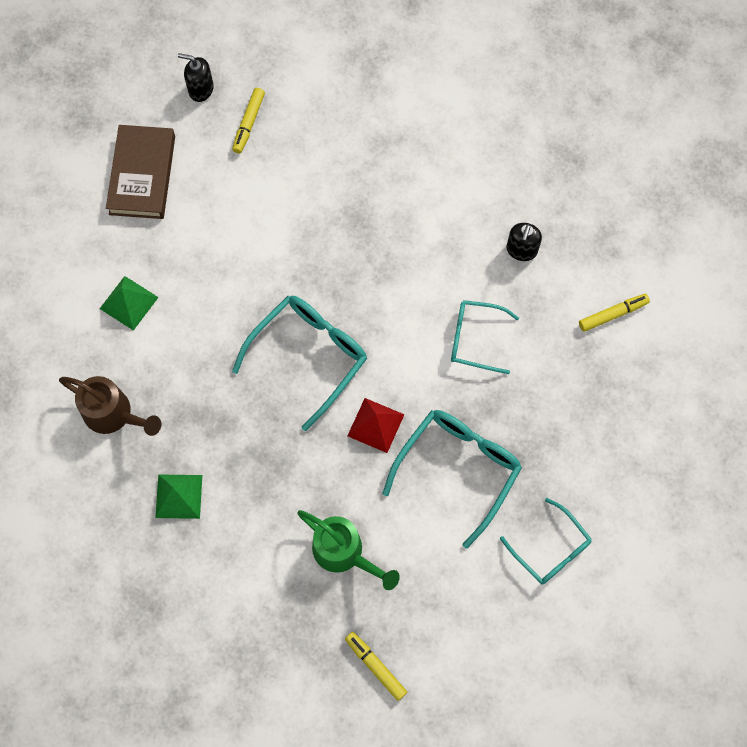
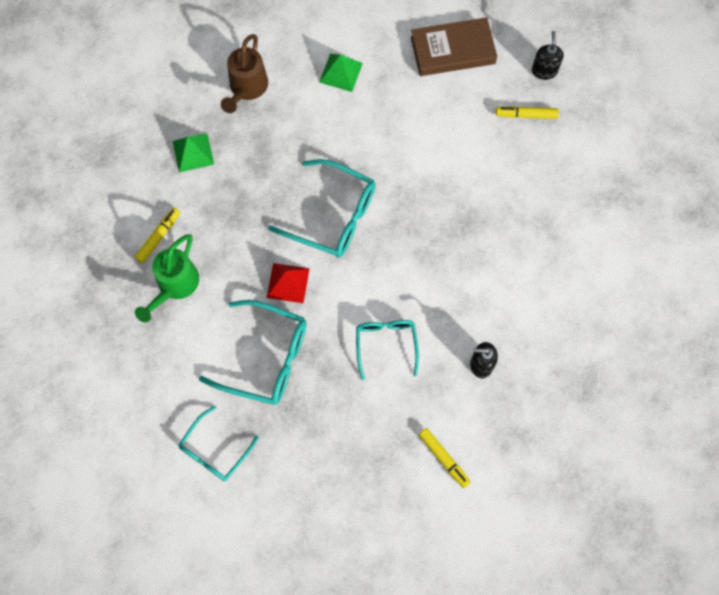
camera: 75 degrees right, 0 degrees up
(375, 666) = (88, 333): yellow marker -> yellow marker (158, 237)

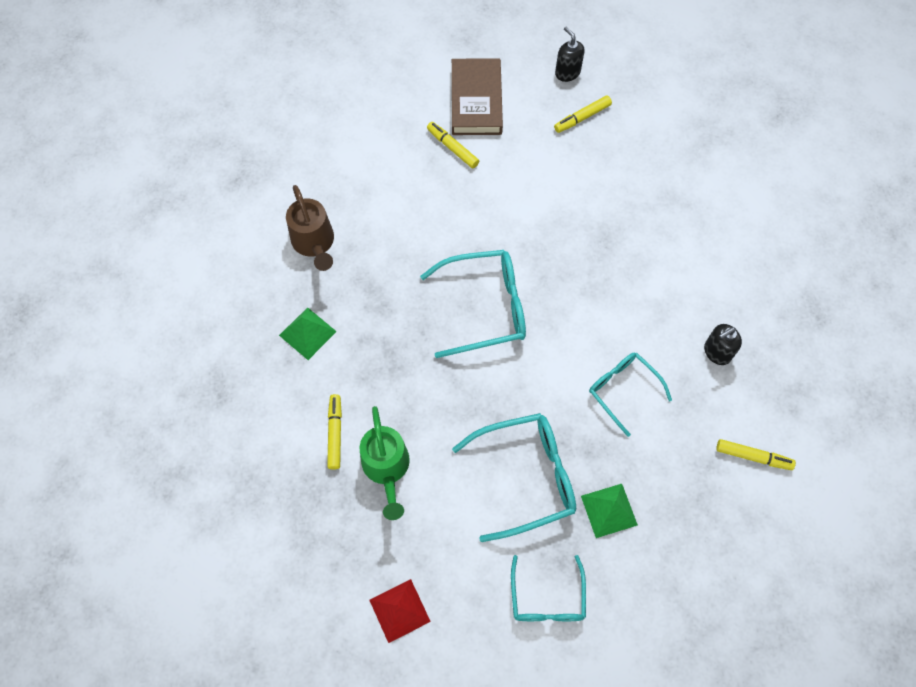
camera: 35 degrees left, 5 degrees down
(288, 283) = (491, 394): red pyramid -> red pyramid (399, 610)
(341, 72) = (391, 177): green pyramid -> green pyramid (609, 510)
(404, 77) = (452, 148): none -> yellow marker
(452, 50) = (476, 101): brown book -> brown book turned 45 degrees counterclockwise

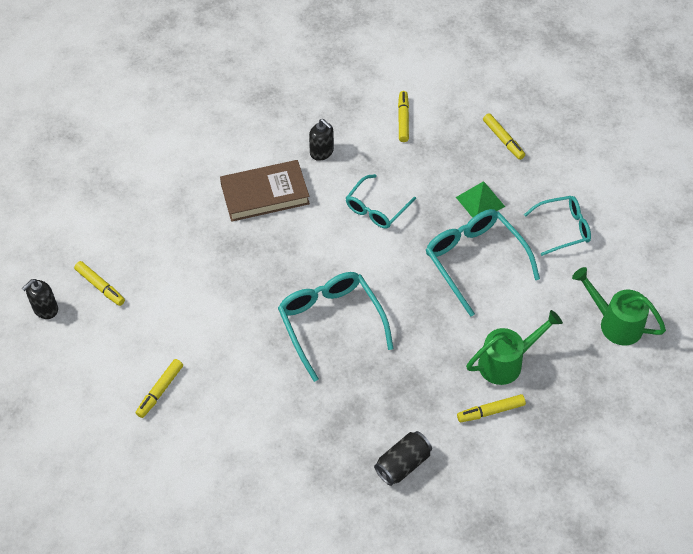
camera: 105 degrees left, 10 degrees down
(307, 333) = (402, 464): green pyramid -> black can
(314, 243) = (304, 488): brown watering can -> none
(399, 610) = (615, 323): red pyramid -> green watering can
(476, 101) = (96, 383): brown book -> brown book (265, 194)
(701, 571) = (503, 140): none -> yellow marker

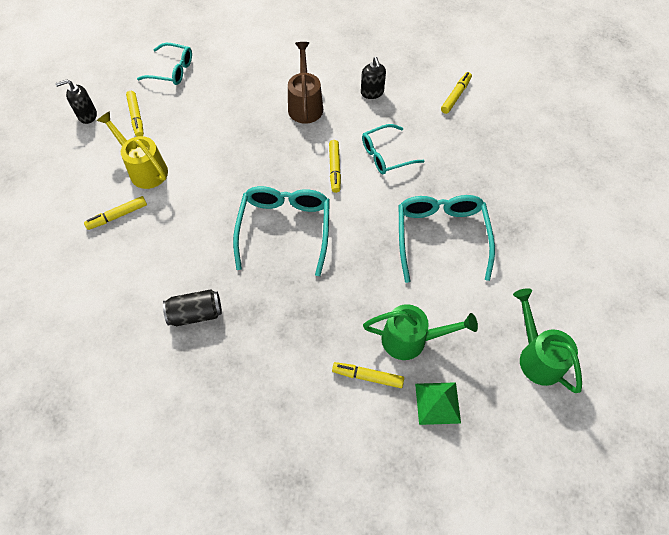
camera: 30 degrees right, 5 degrees up
(151, 333) = (144, 169): none -> yellow watering can
(265, 194) = (305, 105): brown book -> brown watering can
(402, 464) = (259, 381): black can -> black can (195, 313)
(480, 201) = (478, 189): green pyramid -> green pyramid (437, 403)
(503, 140) = (532, 148): yellow marker -> yellow marker (335, 169)
(563, 228) = (539, 247): turquoise glasses -> turquoise glasses (171, 70)

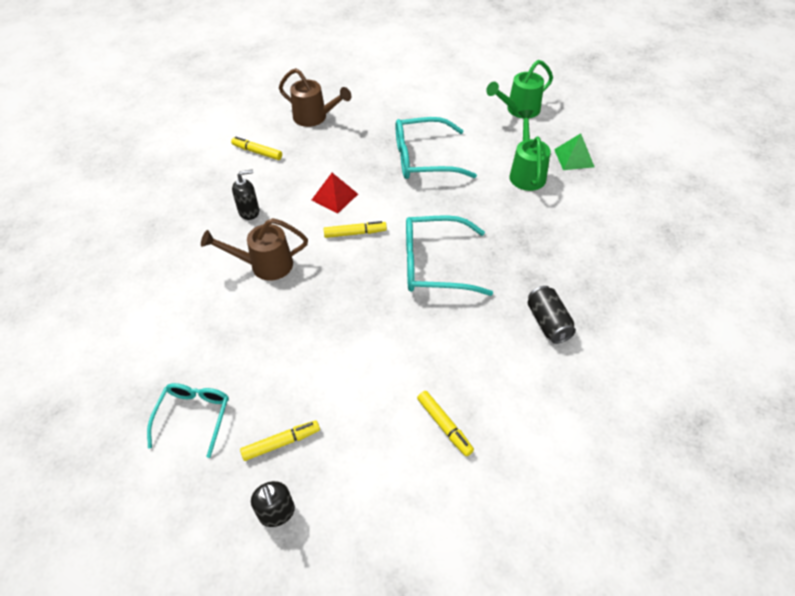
camera: 95 degrees left, 10 degrees down
(144, 169) = (370, 412): yellow watering can -> none
(367, 376) = (567, 196): yellow marker -> none
(386, 155) = (335, 197): turquoise glasses -> red pyramid
(513, 141) = (314, 117): none -> brown watering can

